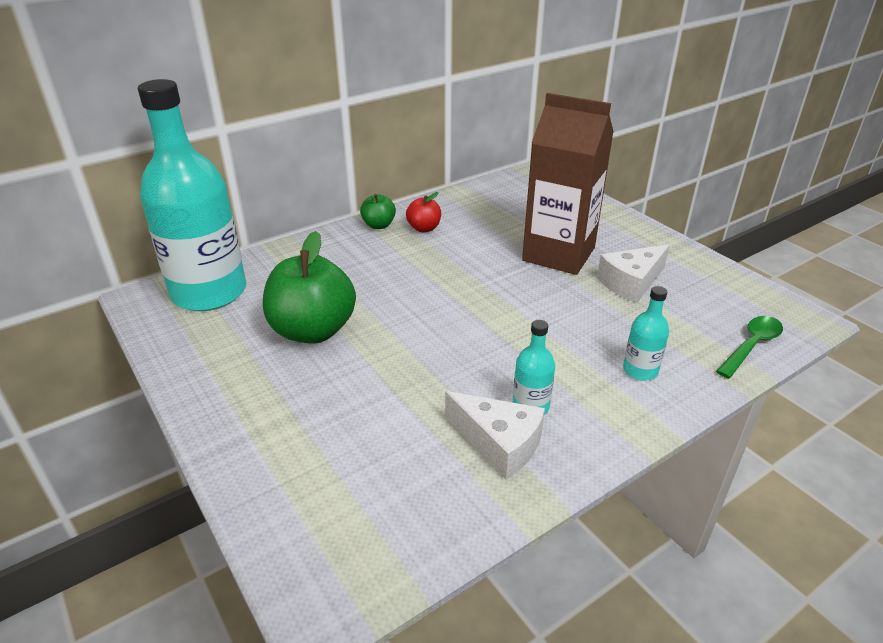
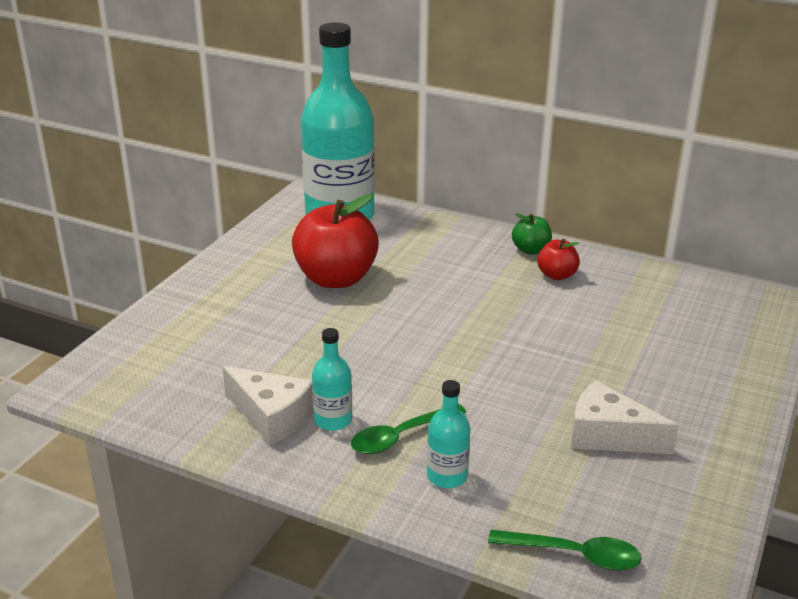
camera: 60 degrees right, 5 degrees down
(313, 330) = (336, 278): green apple -> red apple
(499, 443) = (272, 416): white cheese -> white cheese turned 60 degrees counterclockwise
(558, 254) = (609, 370): brown carton -> none
(576, 376) = (401, 436): none -> green spoon

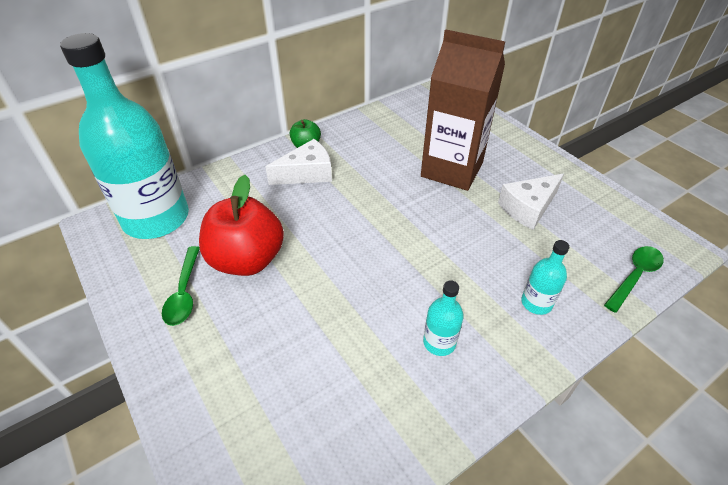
camera: 60 degrees left, 15 degrees up
(272, 416) = (411, 383): white cheese -> white cheese (307, 173)
(401, 436) = (480, 309): green spoon -> green spoon (184, 293)
(556, 275) = (346, 149): red apple -> none
(613, 357) = (452, 169): none -> brown carton

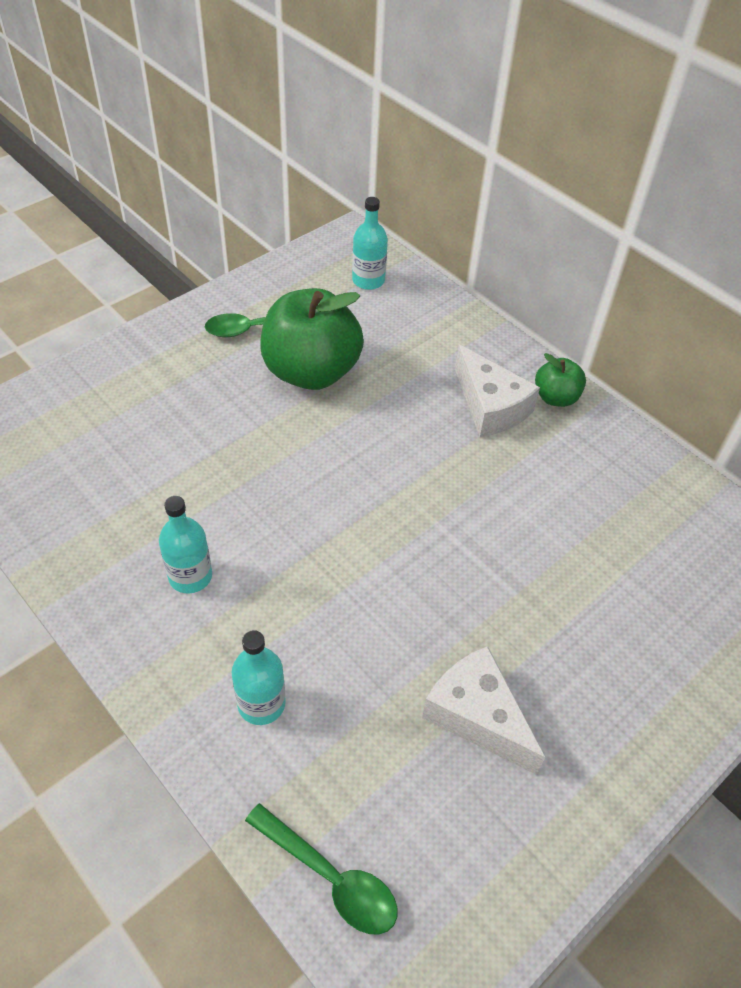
camera: 80 degrees right, 5 degrees up
(156, 218) = (368, 280): turquoise bottle -> turquoise bottle, size x0.41
(247, 260) = (311, 372): red apple -> green apple
(452, 169) = (554, 597): brown carton -> none

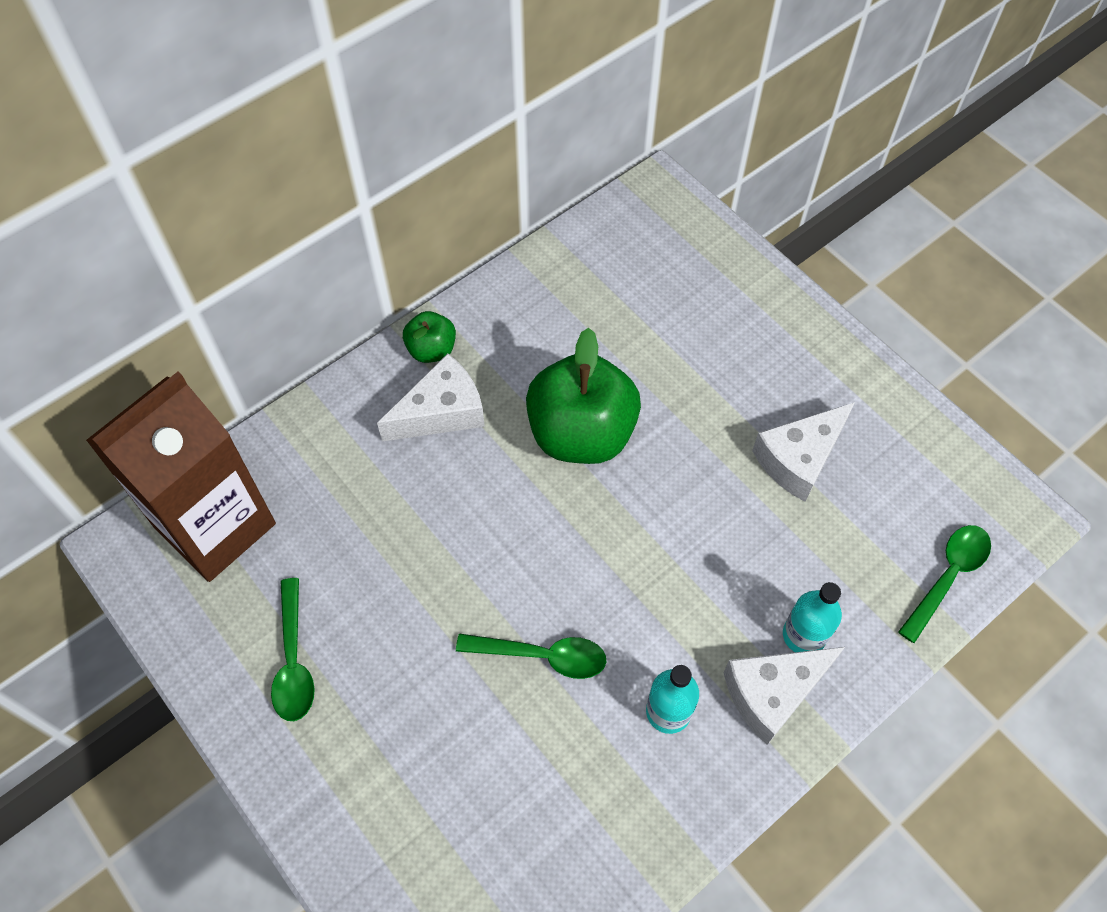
camera: 85 degrees left, 10 degrees up
(200, 668) = (773, 693): none -> white cheese
(251, 481) = (542, 656): none -> green spoon
(311, 372) = (375, 594): green apple -> green apple (581, 433)
(368, 280) = (215, 526): turquoise bottle -> brown carton

